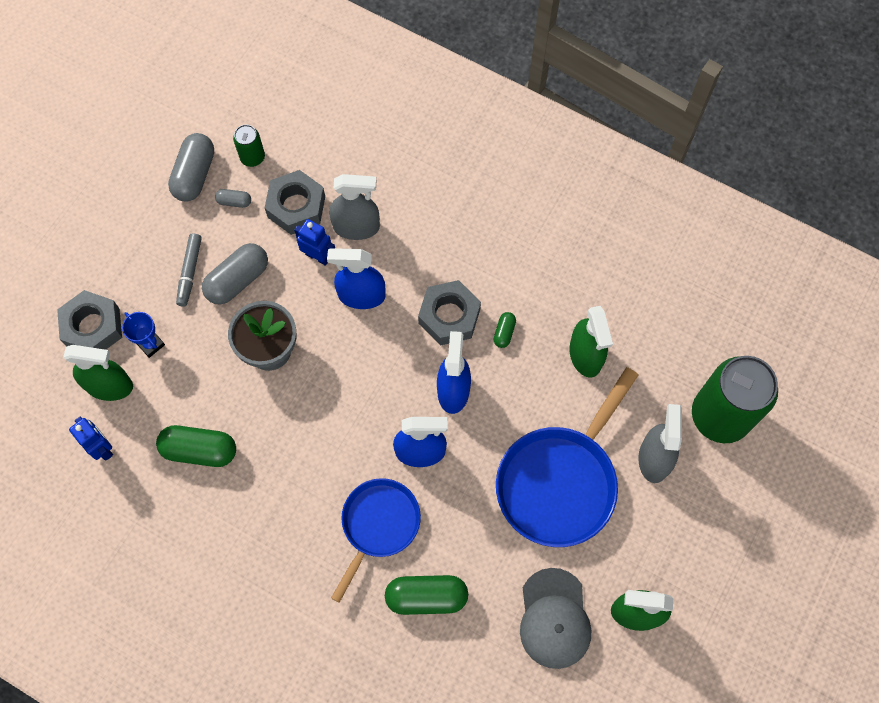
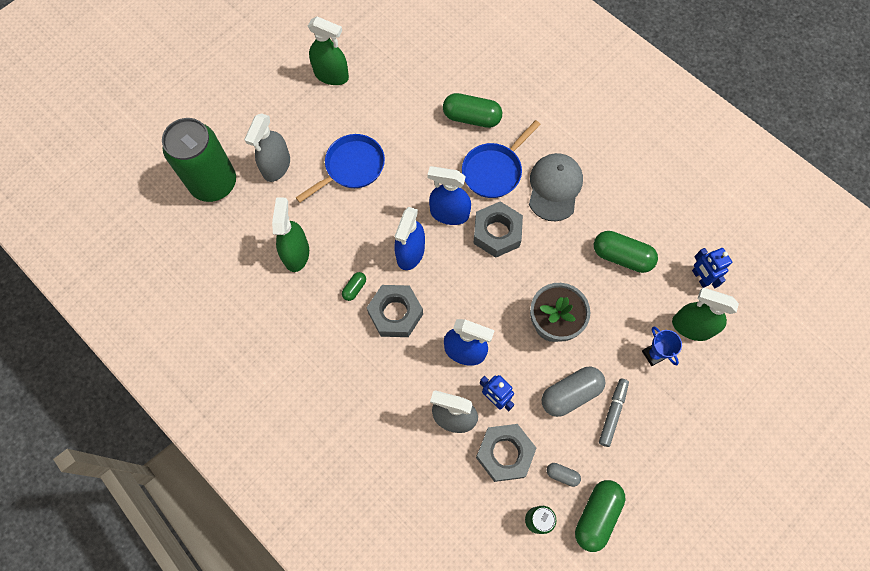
camera: 165 degrees left, 0 degrees up
(93, 327) = (703, 383): grey nut -> grey nut (497, 233)
(195, 175) = (596, 515): grey capsule -> green capsule
(554, 618) = (388, 85): grey cap -> grey cap (554, 187)
(560, 482) = (351, 167): blue pan -> blue pan, size x0.65

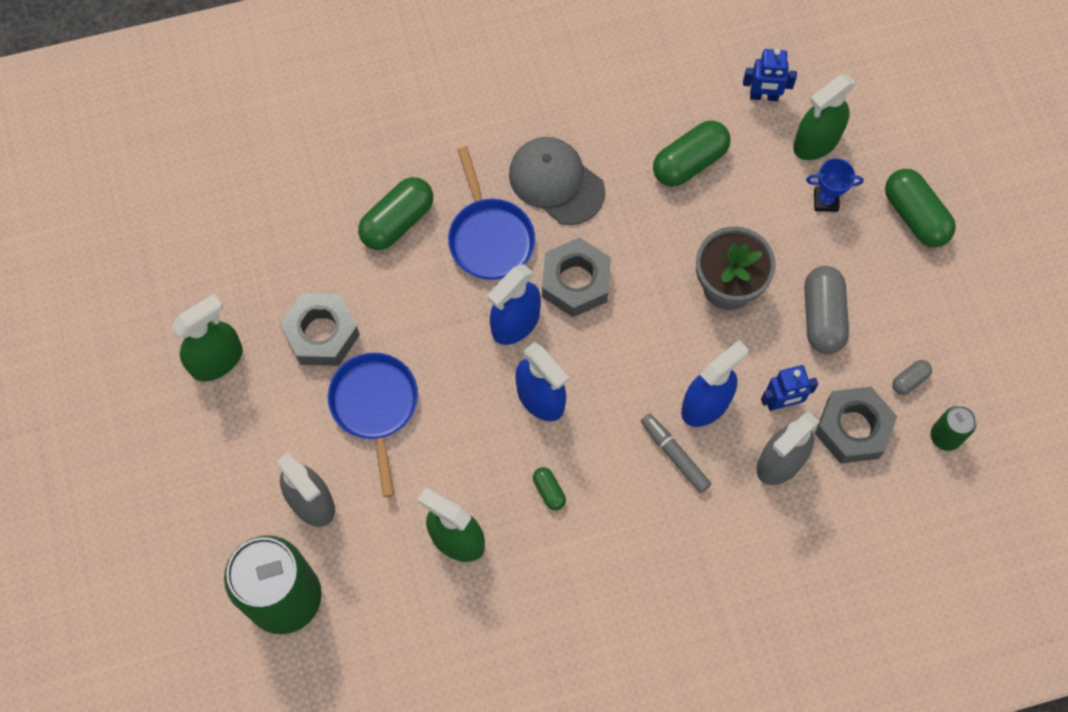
camera: 60 degrees left, 0 degrees up
(395, 314) = (611, 459): grey nut -> grey nut (322, 334)
(596, 515) = (972, 370): green capsule -> green capsule (915, 216)
(612, 413) = (868, 285): grey marker -> grey marker (674, 455)

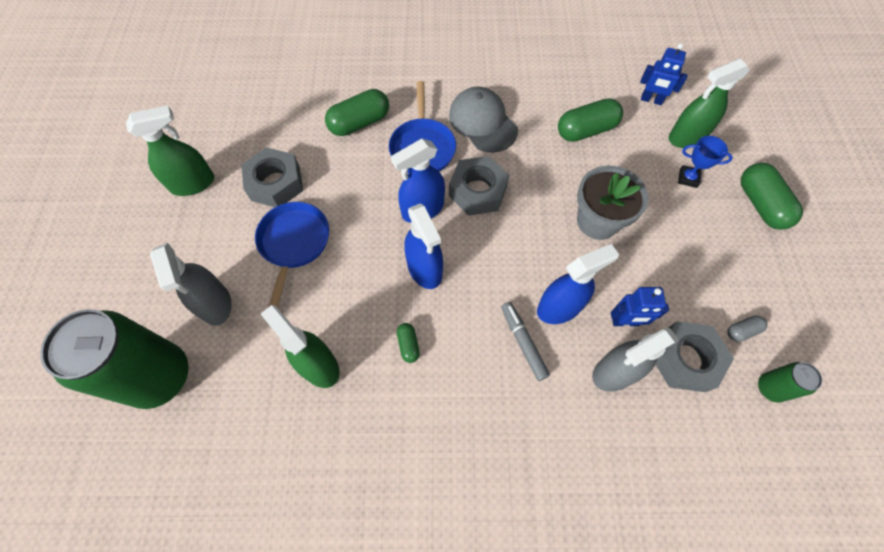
camera: 15 degrees right, 5 degrees down
(822, 317) = (672, 262): grey capsule -> none

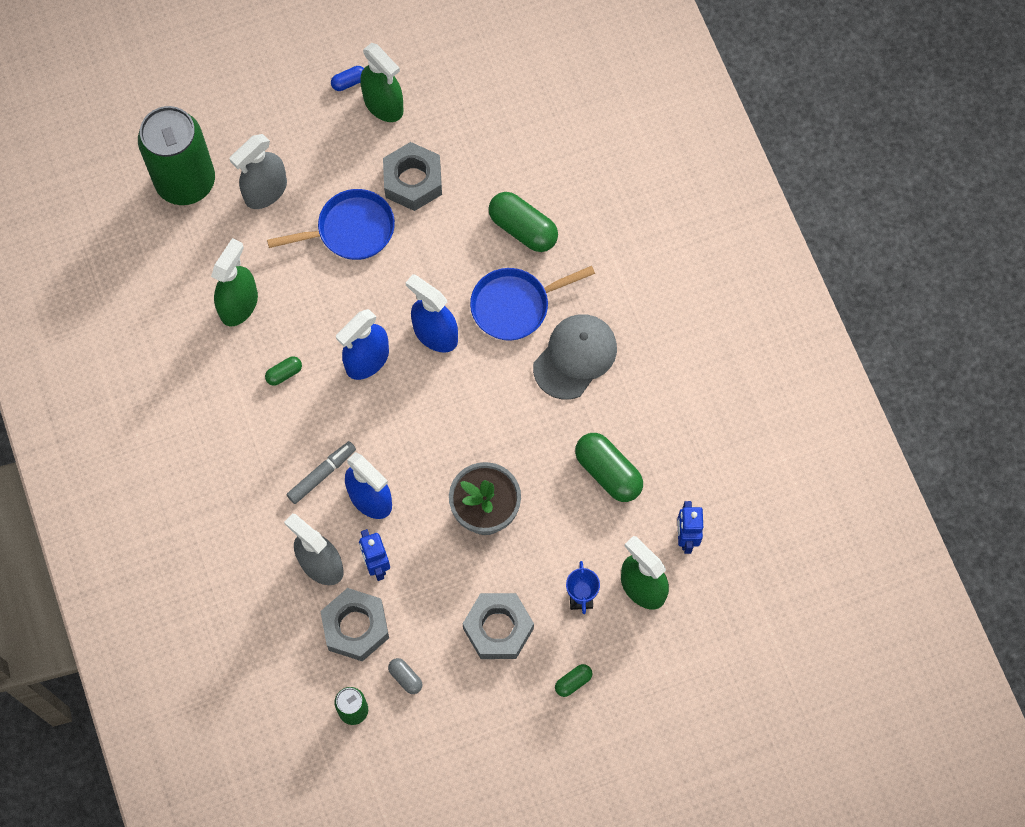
camera: 70 degrees right, 5 degrees up
(155, 202) = (349, 82): none -> blue capsule
(477, 191) = (478, 381): grey nut -> grey nut (498, 628)
(760, 204) = (573, 682): green capsule -> green capsule, size x0.49

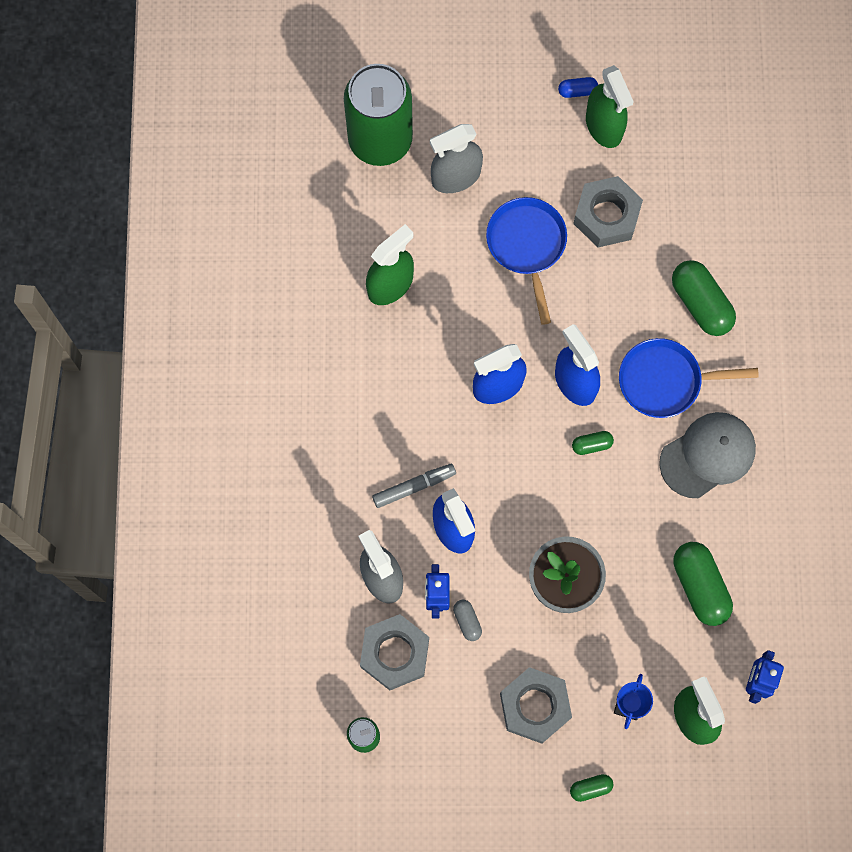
camera: 20 degrees right, 5 degrees up
(284, 374) = (411, 371): green capsule -> green capsule (591, 445)
(351, 230) = (527, 246): blue pan -> blue pan turned 105 degrees counterclockwise
(405, 678) = (426, 722): grey capsule -> grey capsule (467, 621)

